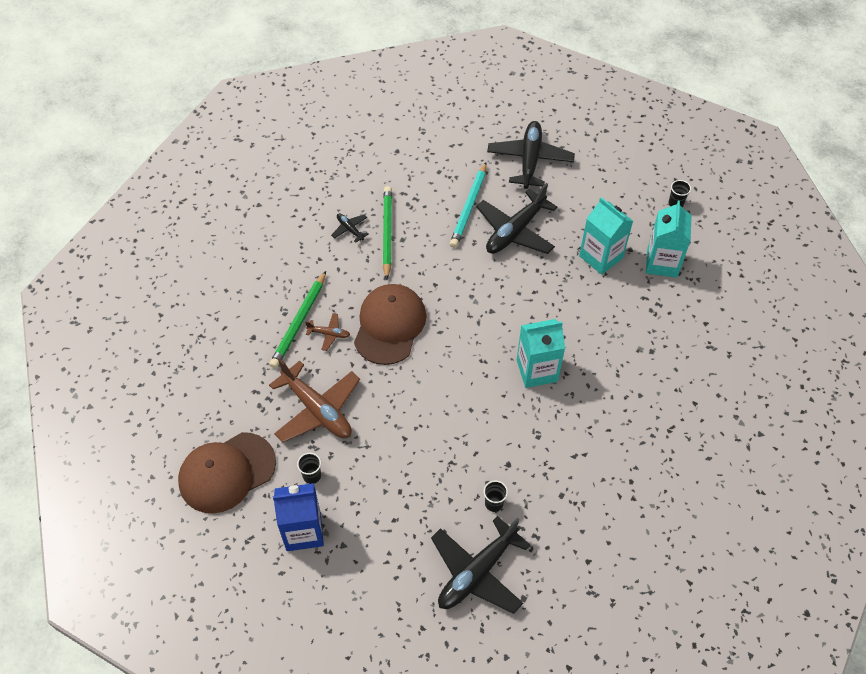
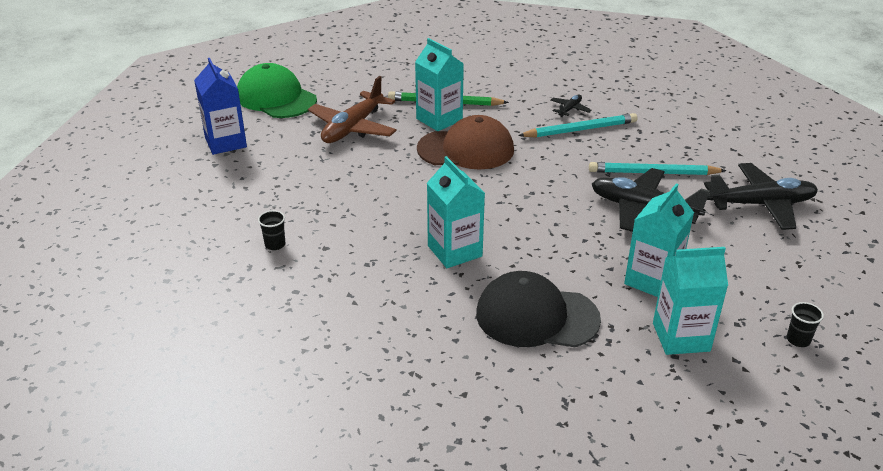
camera: 75 degrees right, 20 degrees down
(227, 472) = (276, 98): brown cap -> green cap
(312, 476) = (282, 137): black cup -> none
(329, 334) = (439, 119): brown plane -> turquoise carton
(387, 233) = (580, 130): green pencil -> turquoise pencil
(477, 572) = (193, 245): black plane -> none
(625, 338) = (536, 316): none -> black cap

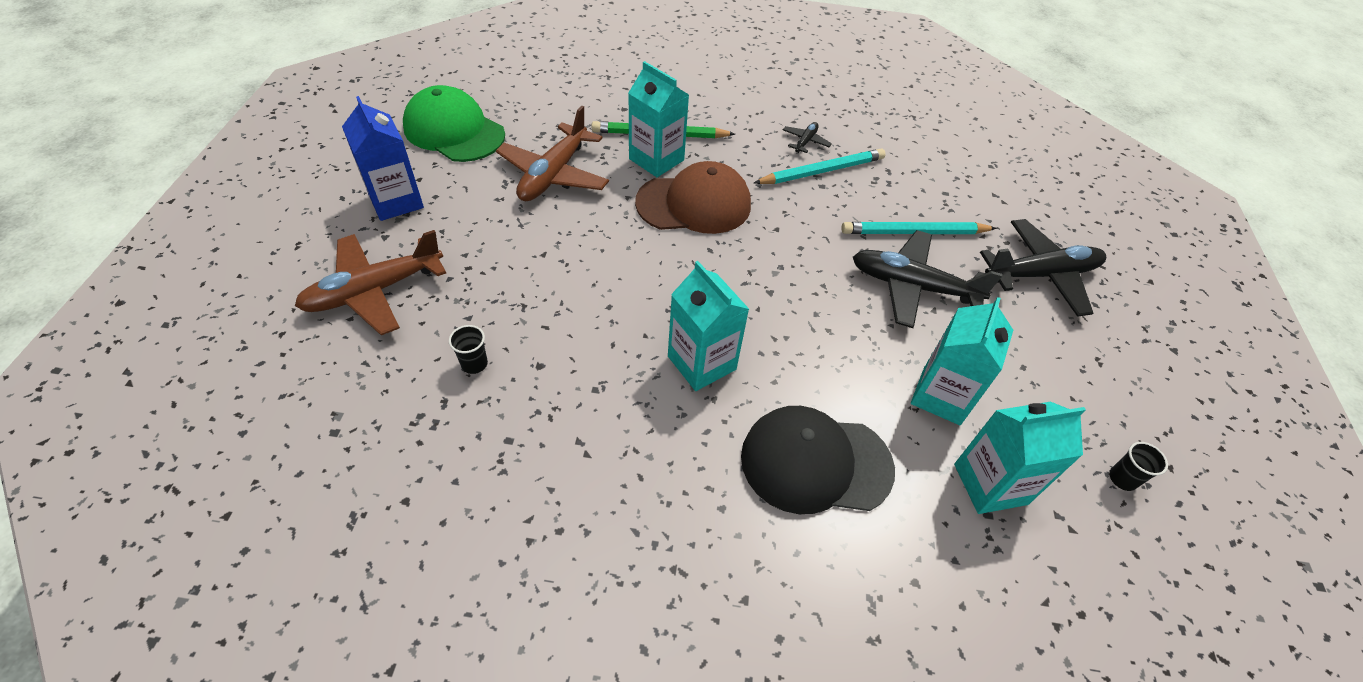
camera: 10 degrees left, 15 degrees up
(203, 198) = (374, 291): none -> brown plane

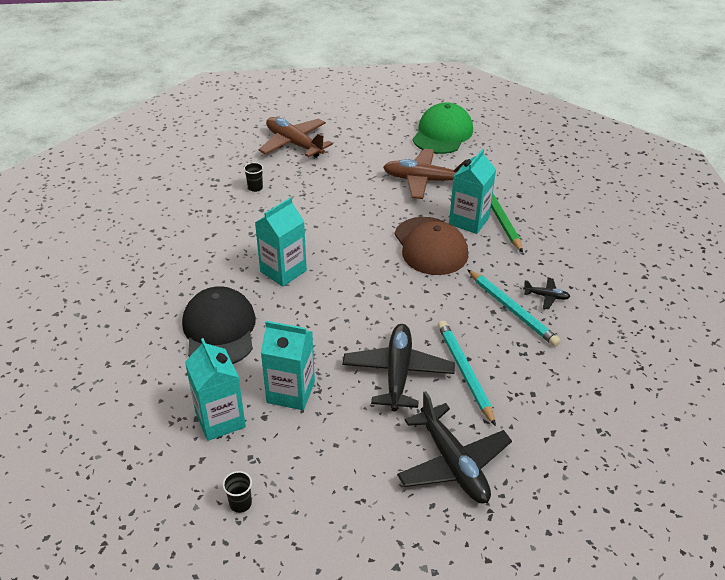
camera: 80 degrees right, 10 degrees down
(396, 201) = (366, 131): blue carton -> none

